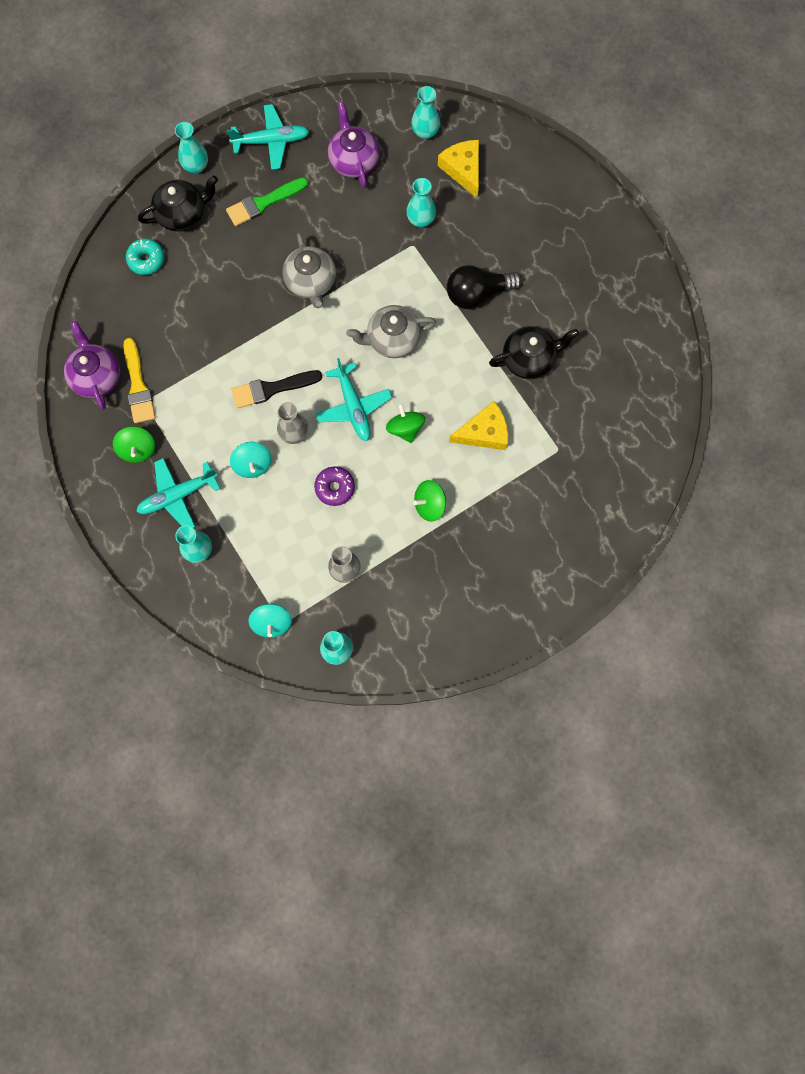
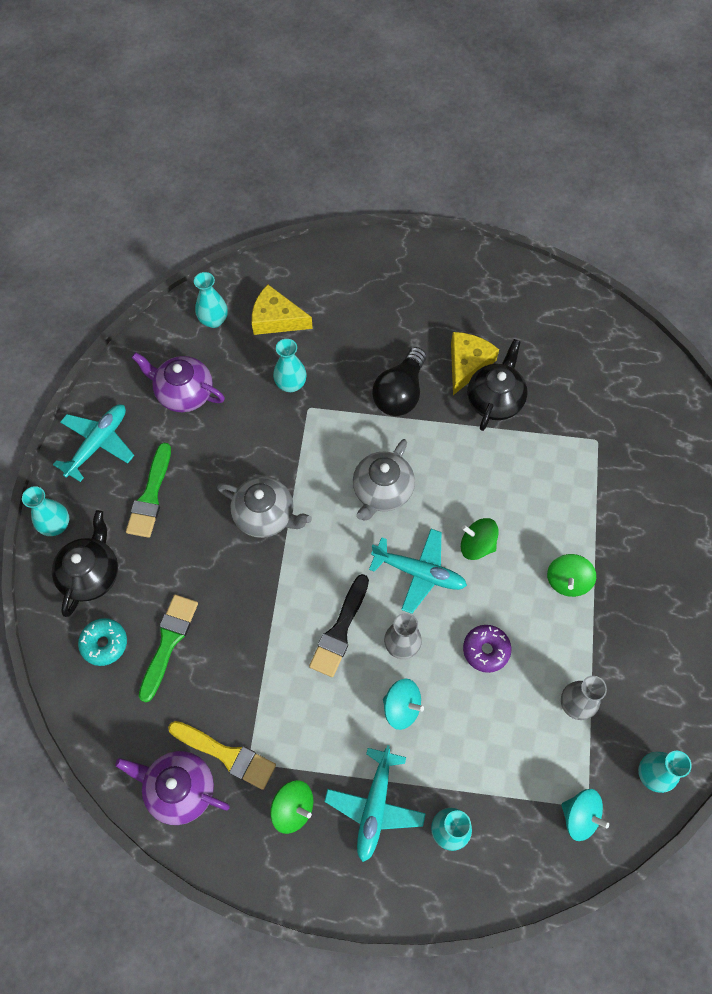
camera: 50 degrees left, 10 degrees down
(178, 295) = (168, 642): none -> green brush
(484, 432) = (534, 485): yellow cheese -> yellow cheese (467, 364)

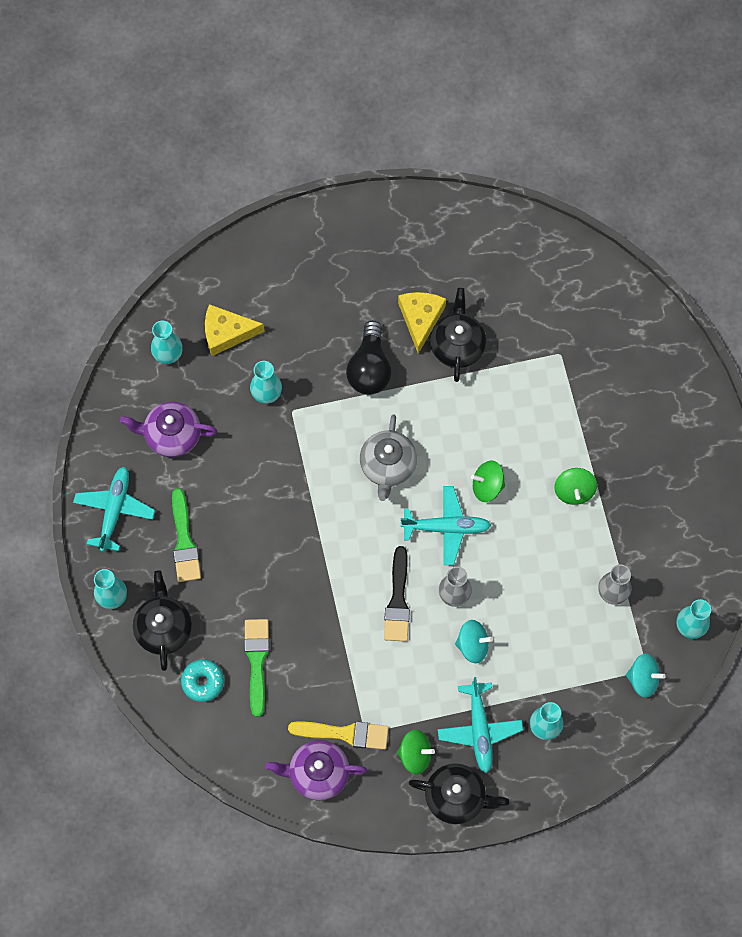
camera: 20 degrees left, 5 degrees up
(265, 515) = (294, 523): grey teapot -> none
(320, 876) = (456, 797): none -> black teapot
(486, 650) = (525, 574): purple donut -> none

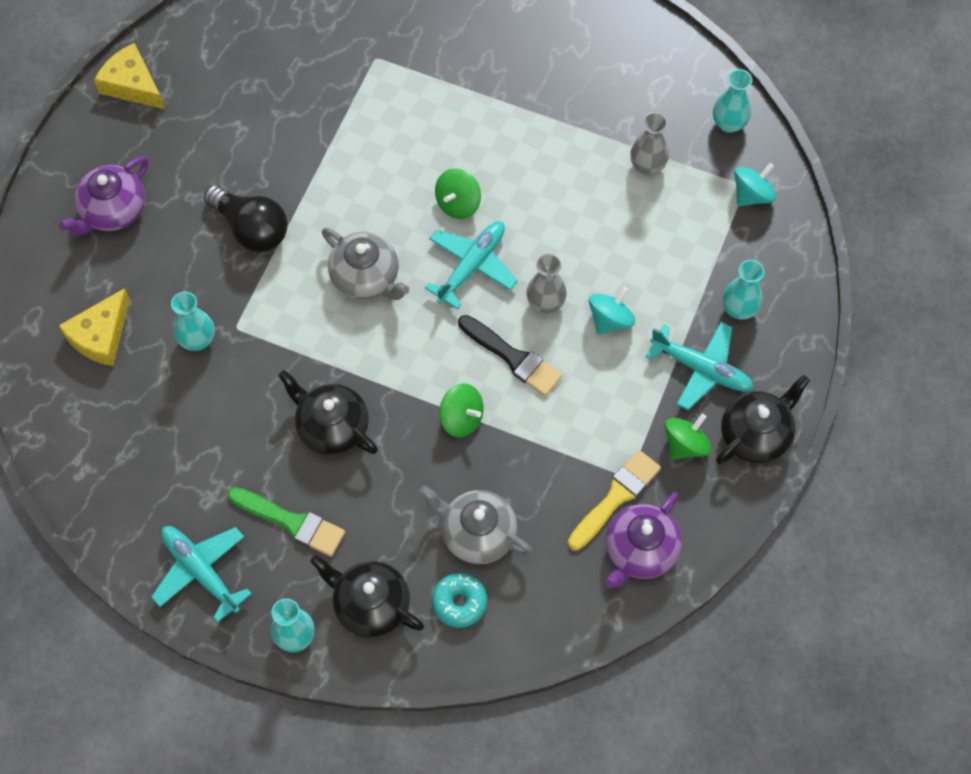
camera: 55 degrees left, 5 degrees down
(168, 354) = (74, 407): turquoise vase -> none
(172, 435) = (166, 460): purple teapot -> purple teapot (113, 211)
(257, 661) = (477, 533): green brush -> grey teapot
(420, 319) = (239, 152): yellow cheese -> yellow cheese (132, 85)
(457, 345) = (293, 138): black teapot -> black teapot (332, 427)
(574, 491) = (522, 133): green spinning top -> green spinning top (461, 418)

